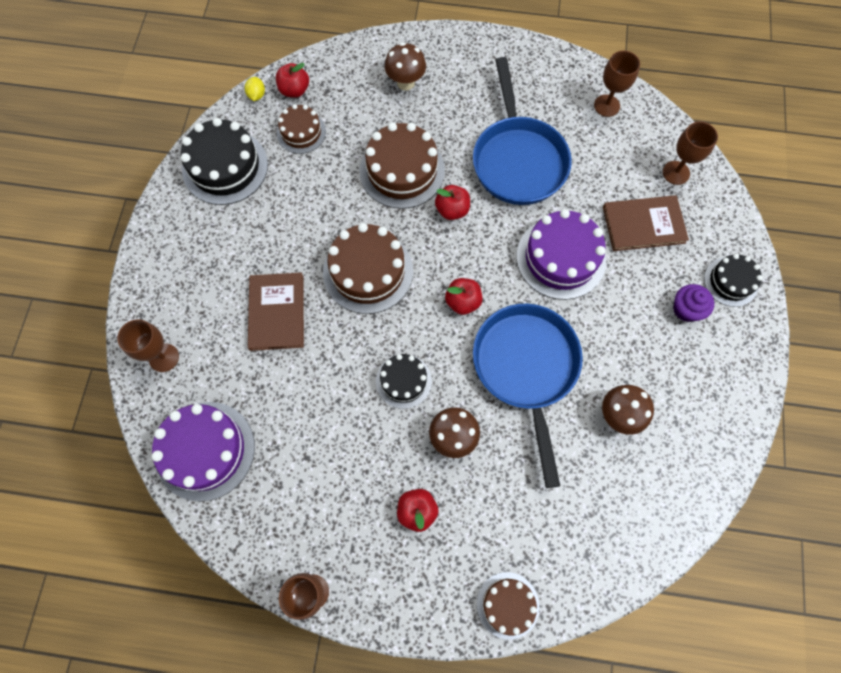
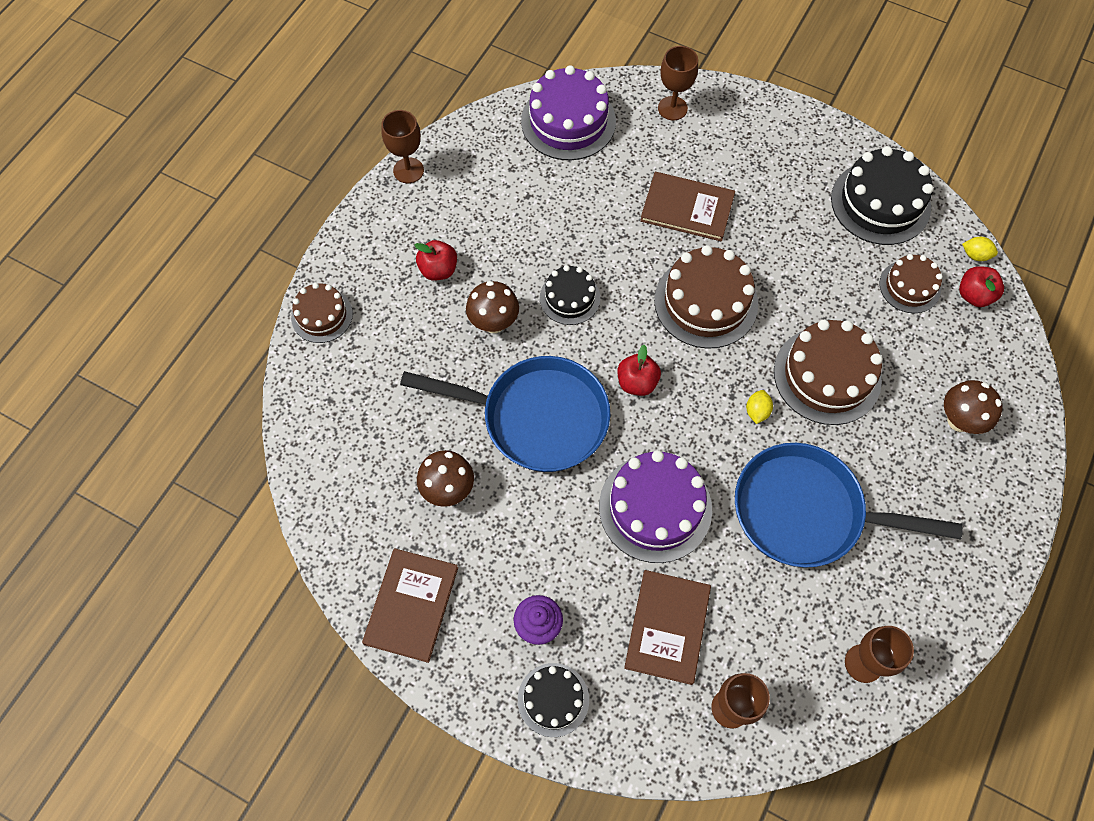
camera: 110 degrees right, 5 degrees down
(452, 210) = (757, 411): red apple -> yellow lemon
(720, 406) = (411, 605): none -> brown book

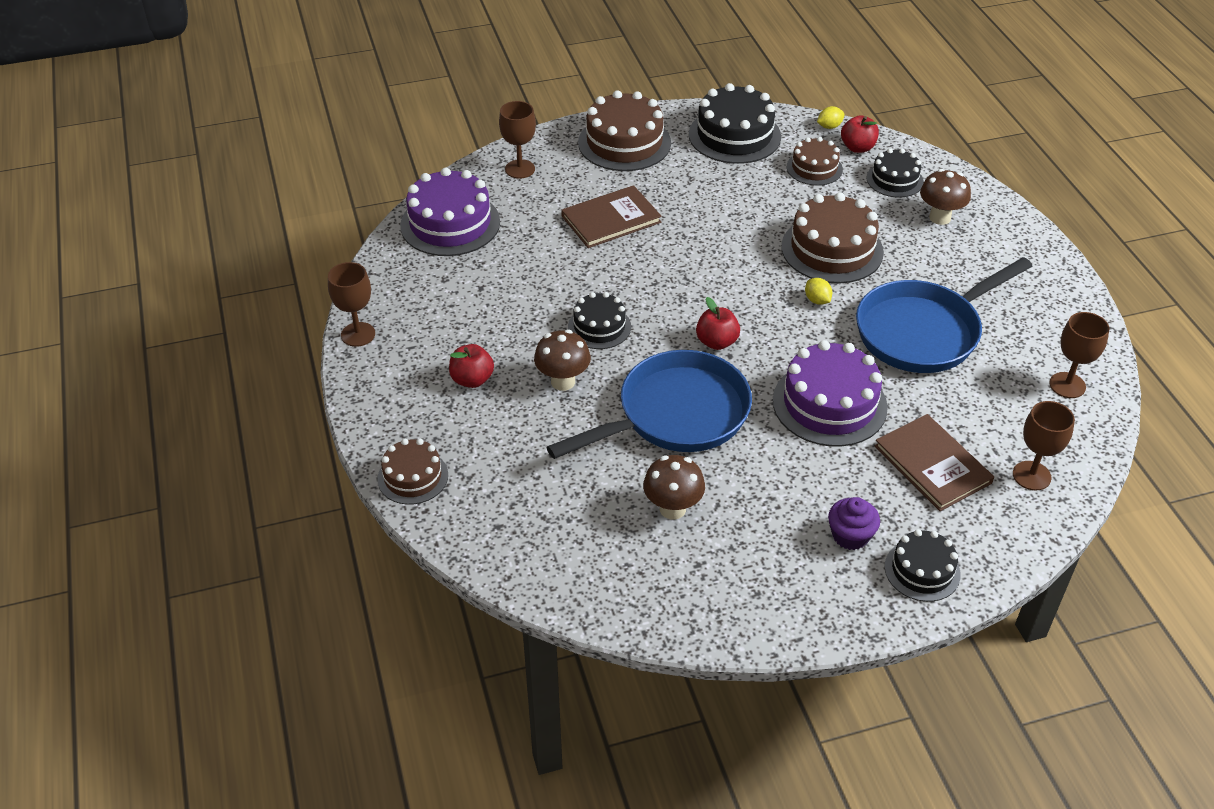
camera: 45 degrees left, 20 degrees down
(411, 605) = (747, 602): brown book -> none
(706, 302) = (698, 263): brown cake -> brown cake (624, 143)
(966, 352) = (894, 180): none -> black cake

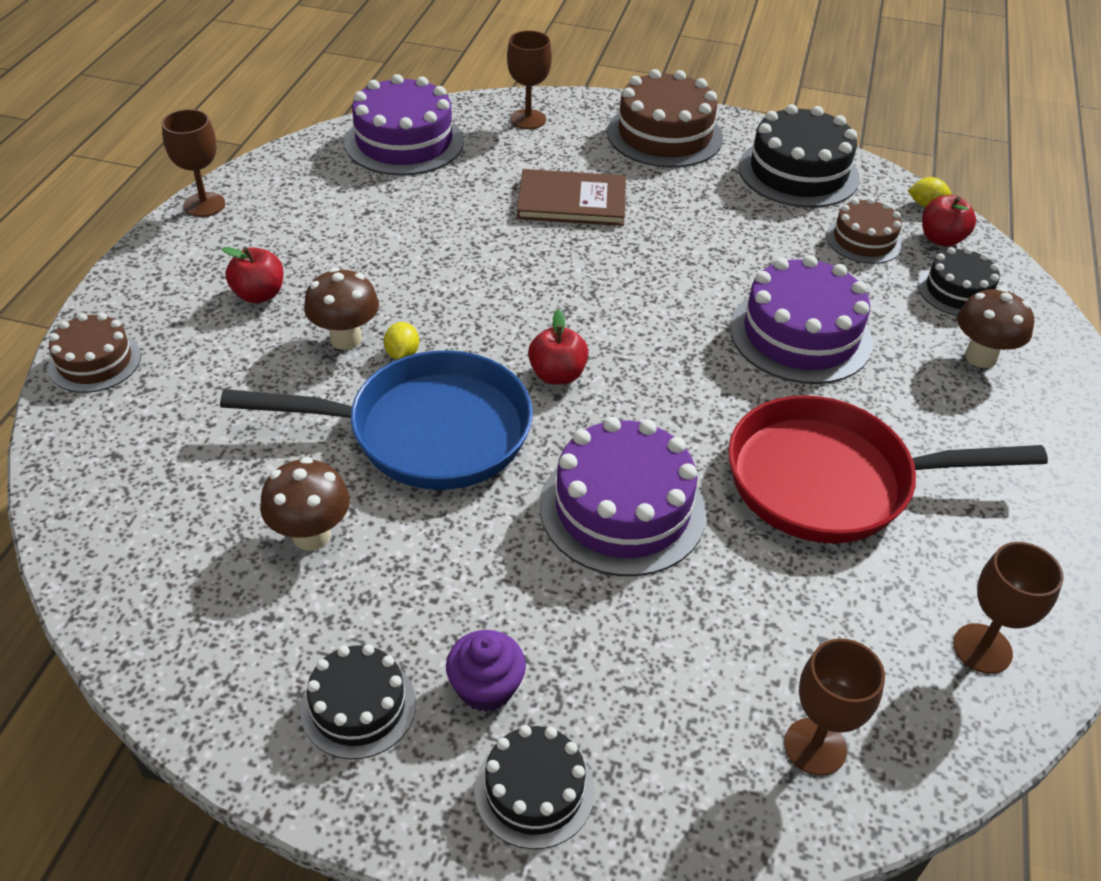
camera: 30 degrees right, 0 degrees up
(599, 327) = (444, 301): black cake -> black cake (358, 706)
(817, 300) = (725, 383): yellow lemon -> yellow lemon (402, 354)
(832, 249) = (800, 335): brown cake -> purple cake
(923, 332) = (830, 481): blue pan -> red pan
(932, 464) = (684, 654): brown book -> none

